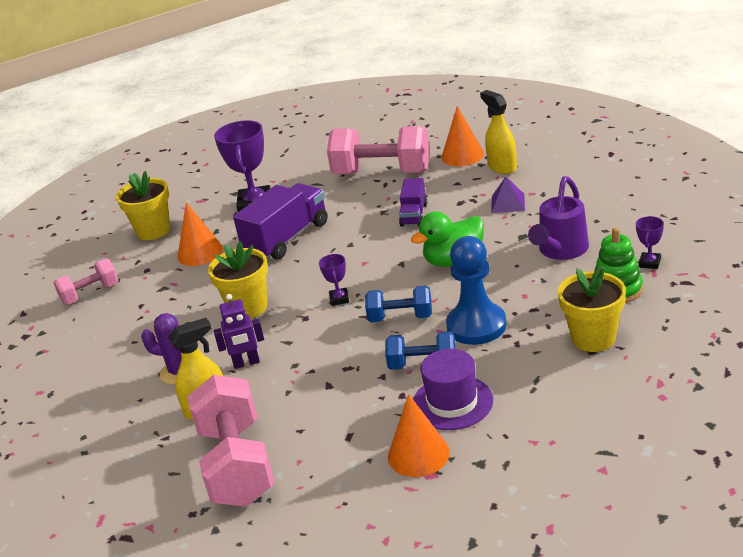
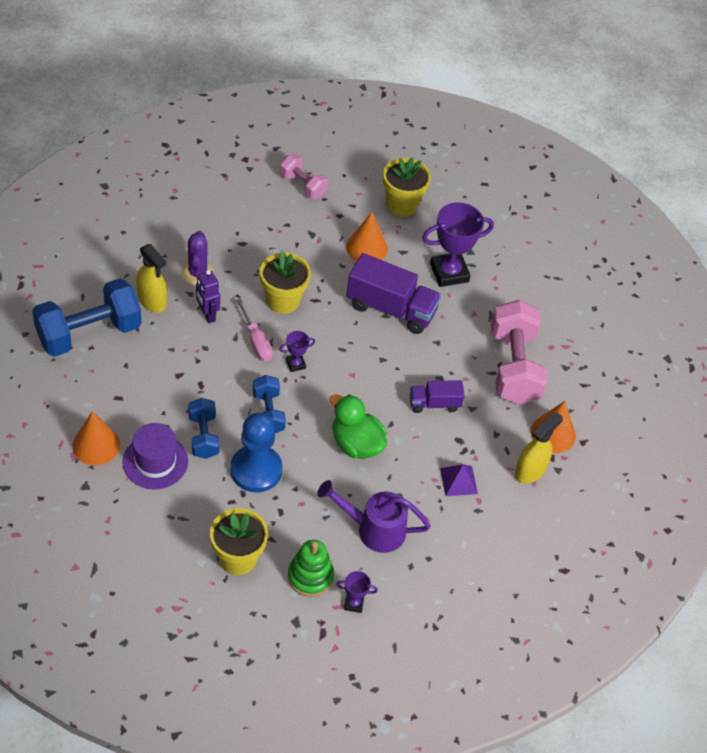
camera: 65 degrees right, 20 degrees up
(237, 465) = (89, 333): pink dumbbell -> blue dumbbell
(298, 326) = (256, 341): none -> pink screwdriver

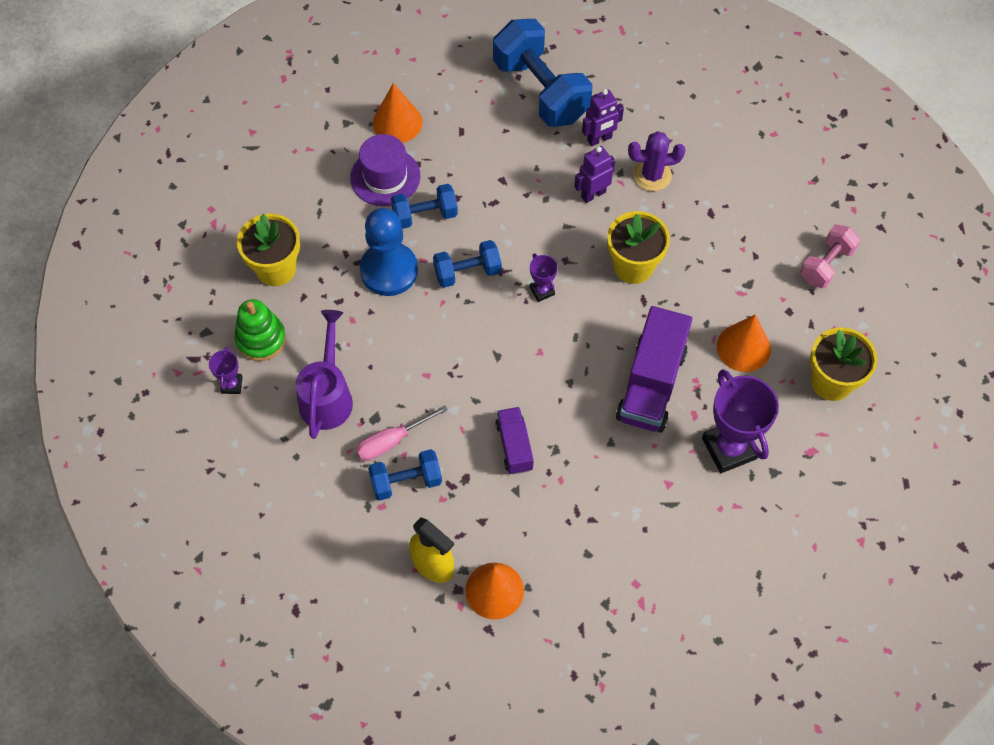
camera: 90 degrees right, 10 degrees up
(152, 301) = (599, 139): yellow spray bottle -> purple robot
(256, 341) = (566, 247): pink screwdriver -> pink screwdriver (391, 441)
(356, 444) = (440, 366): green duck -> none
(458, 481) = (406, 481): purple pyramid -> blue dumbbell
(513, 367) = (591, 537): pink dumbbell -> none

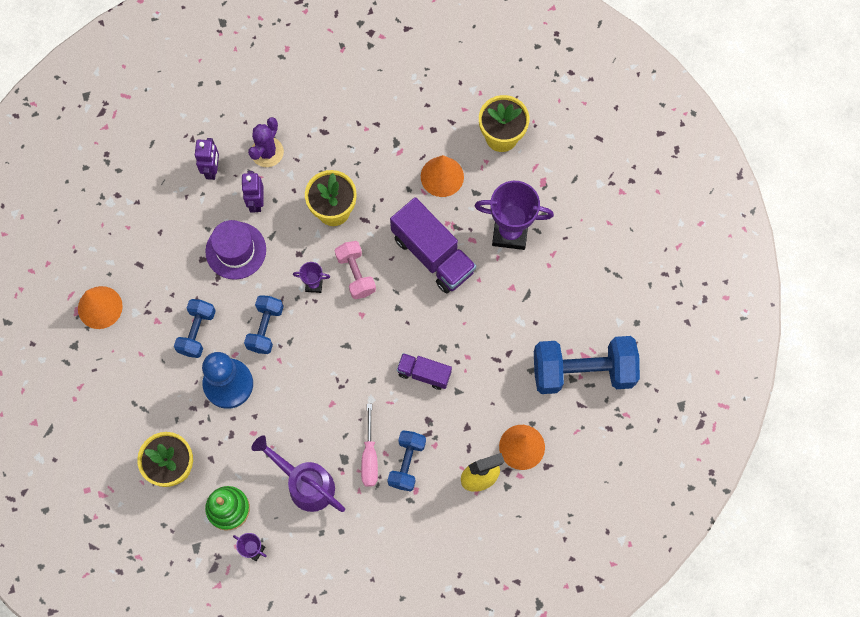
camera: 60 degrees left, 10 degrees up
(385, 177) = (144, 343): purple hat -> purple hat (236, 250)
(541, 90) = (141, 186): blue dumbbell -> blue dumbbell (583, 371)
(826, 264) = (413, 82): pink dumbbell -> pink dumbbell (356, 274)

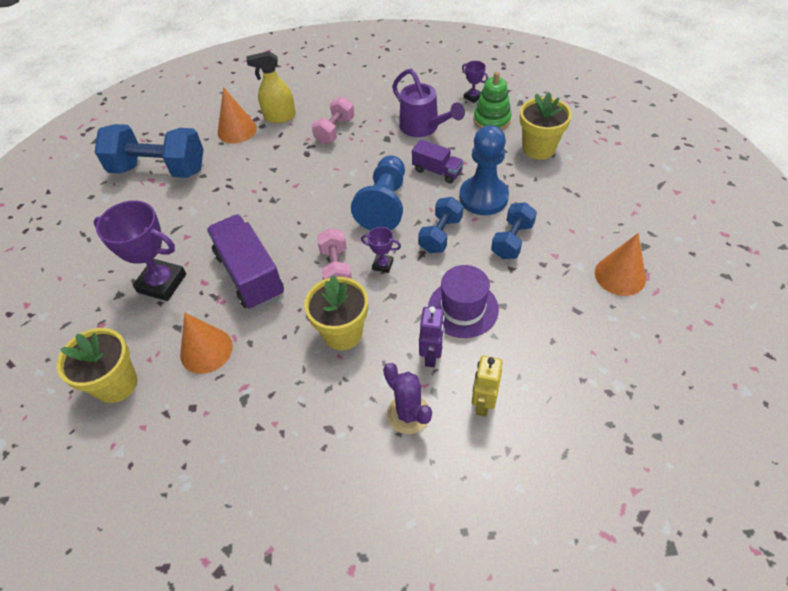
camera: 165 degrees left, 20 degrees down
(212, 170) = (483, 403): purple robot -> yellow robot
(267, 152) = (408, 414): purple cactus -> purple cactus turned 75 degrees counterclockwise
(327, 359) = (384, 204): none -> blue pawn
(369, 457) = (364, 137): pink screwdriver -> none
(407, 463) = (335, 131): blue dumbbell -> pink dumbbell
(424, 374) = (298, 183): purple truck -> purple truck (437, 171)

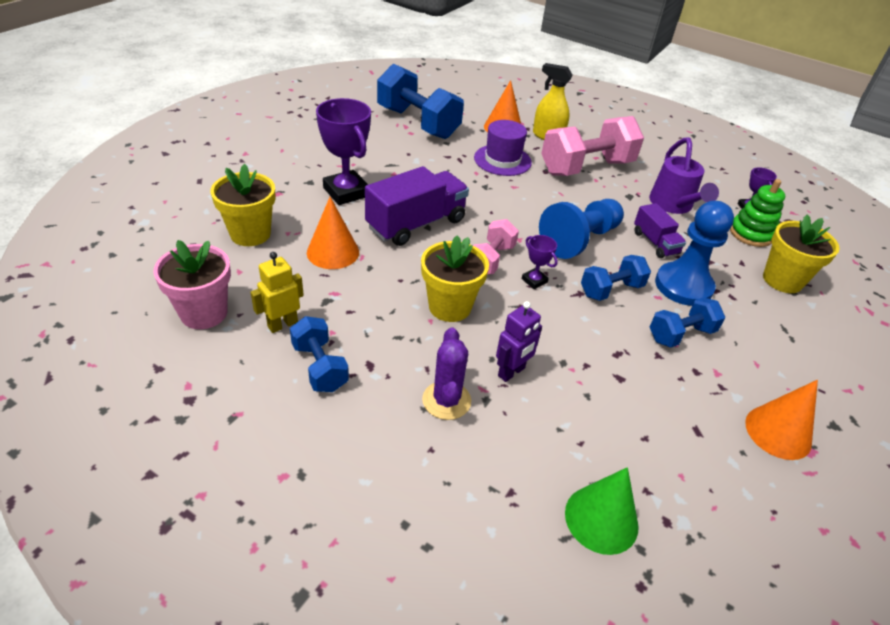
camera: 30 degrees right, 10 degrees down
(152, 489) = (204, 313): none -> pink flower pot
(250, 275) = (416, 224): purple truck -> purple truck turned 45 degrees clockwise
(294, 460) = (320, 367): none -> blue dumbbell
(335, 131) = (586, 168): pink dumbbell -> pink dumbbell, size x1.82
(463, 308) = (577, 356): purple hat -> purple hat (502, 160)
(483, 403) = (523, 439): yellow robot -> yellow robot (282, 324)
(573, 422) = (601, 519): none -> green cone

